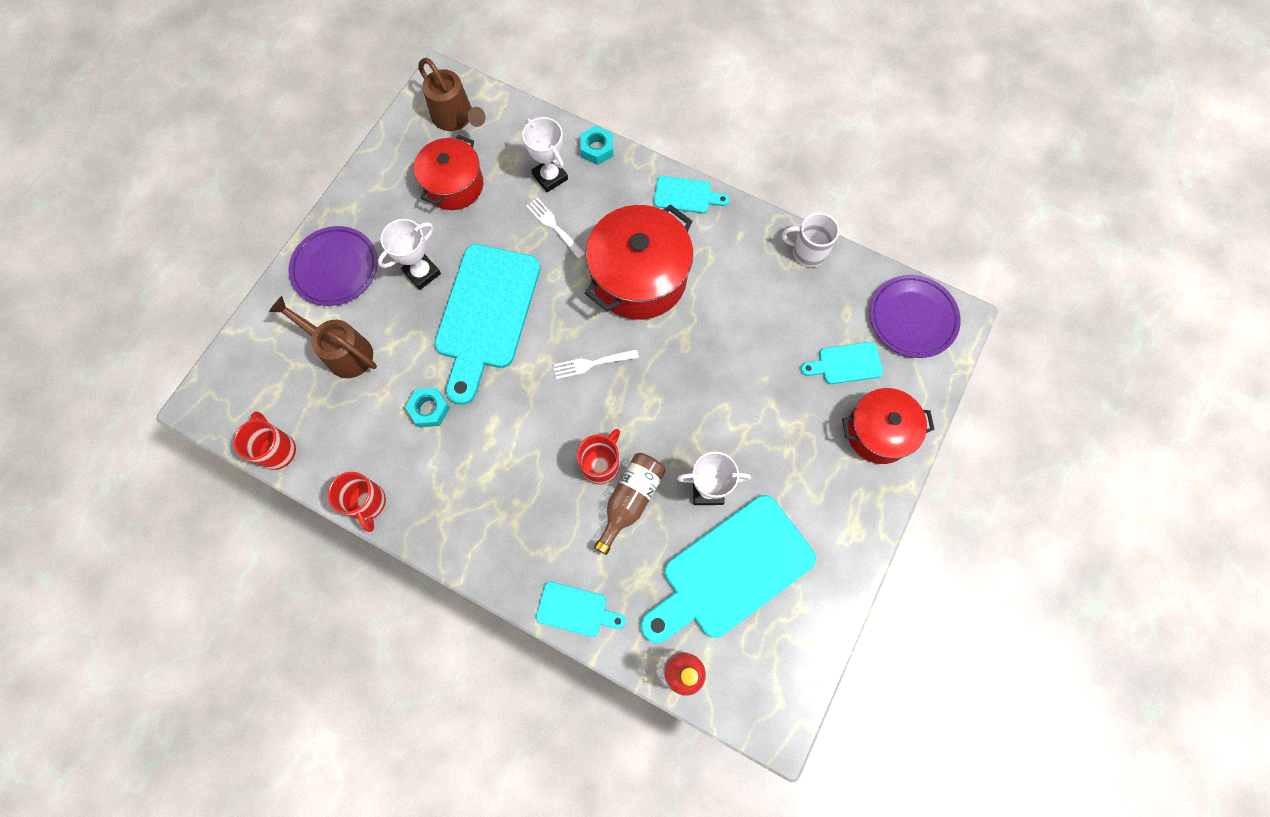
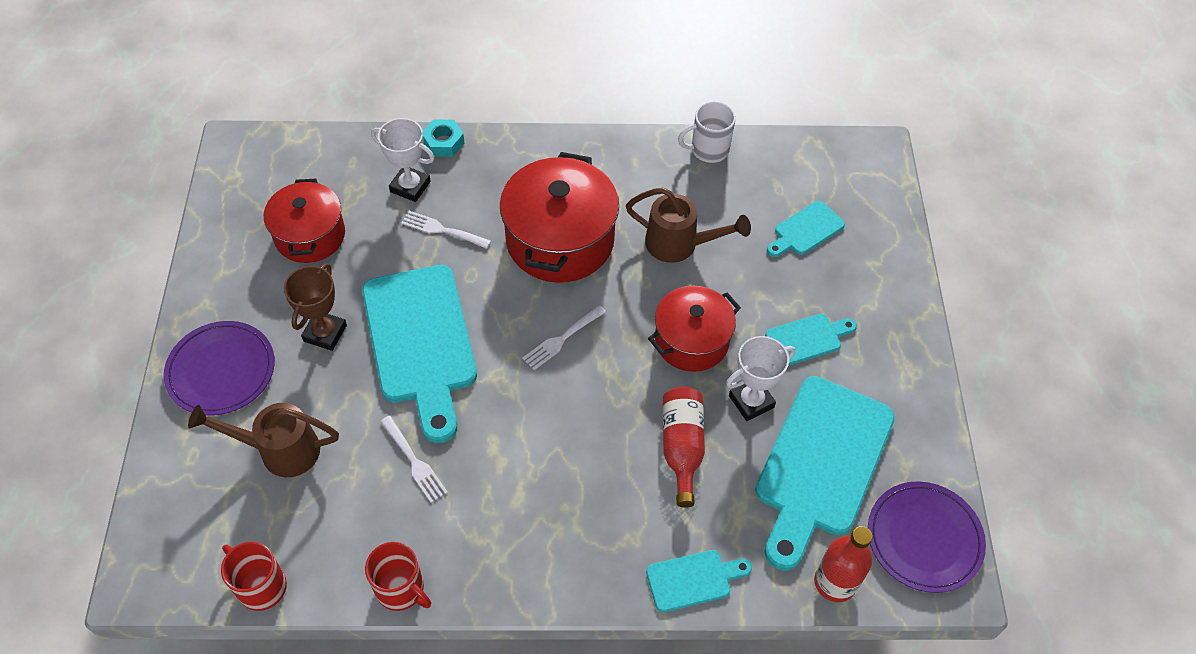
camera: 30 degrees left, 15 degrees down
(422, 273) = (325, 333): white trophy -> brown trophy
(429, 409) = (414, 462): turquoise nut -> white fork
(456, 118) = (273, 172): brown watering can -> brown watering can (679, 244)
(601, 464) = (630, 428): red mug -> none
(630, 500) = (682, 447): brown bottle -> red bottle
(686, 195) = (560, 148): turquoise cutting board -> turquoise cutting board (807, 339)
(878, 432) = (874, 275): red pot -> red pot (691, 341)
(912, 318) = (839, 166): purple plate -> purple plate (924, 539)

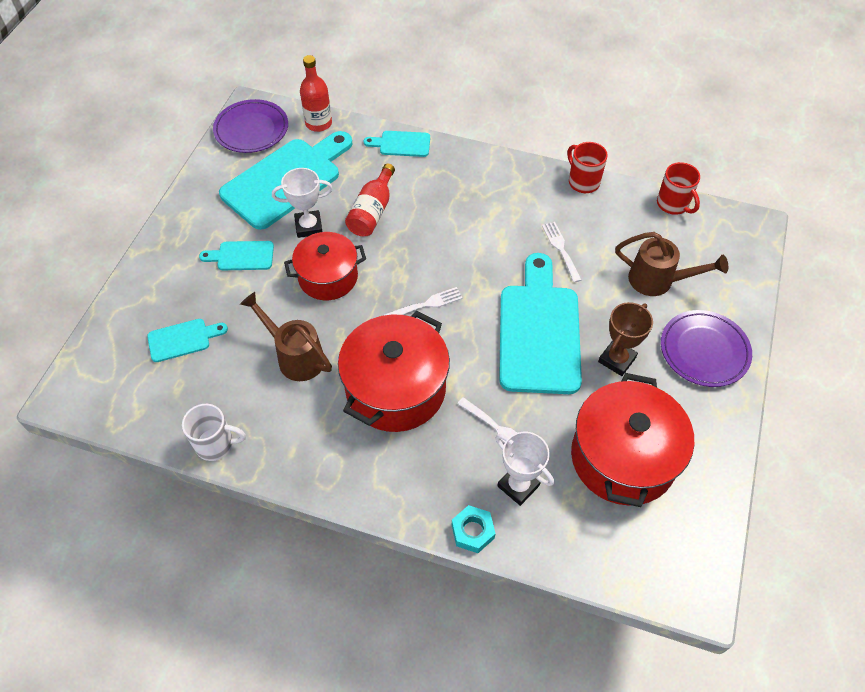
camera: 160 degrees left, 0 degrees up
(310, 235) = (623, 457): red pot -> red pot, size x1.54

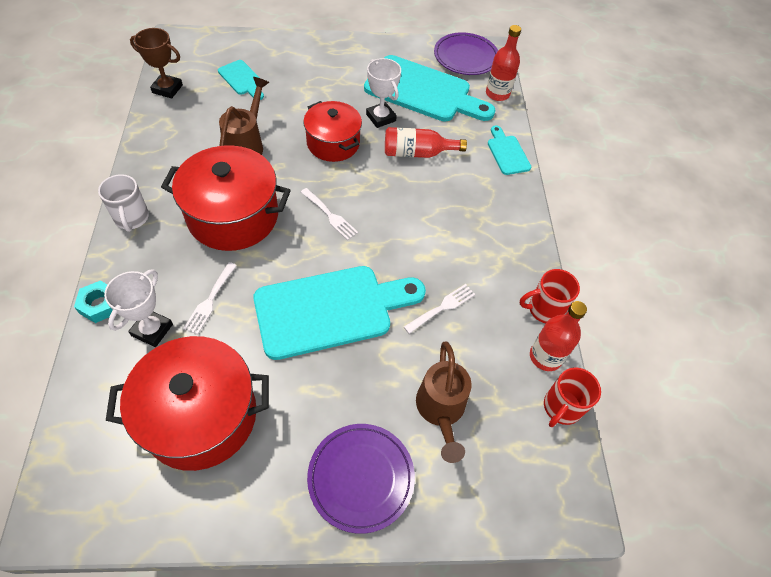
camera: 65 degrees right, 0 degrees up
(216, 444) = (154, 123): white mug -> white mug (131, 218)
(242, 256) = (332, 88): turquoise cutting board -> none
(583, 182) = (544, 309): red mug -> red mug turned 135 degrees counterclockwise
(617, 359) = (319, 388): brown trophy -> brown trophy (167, 89)
(627, 197) = (545, 357): none -> red bottle

